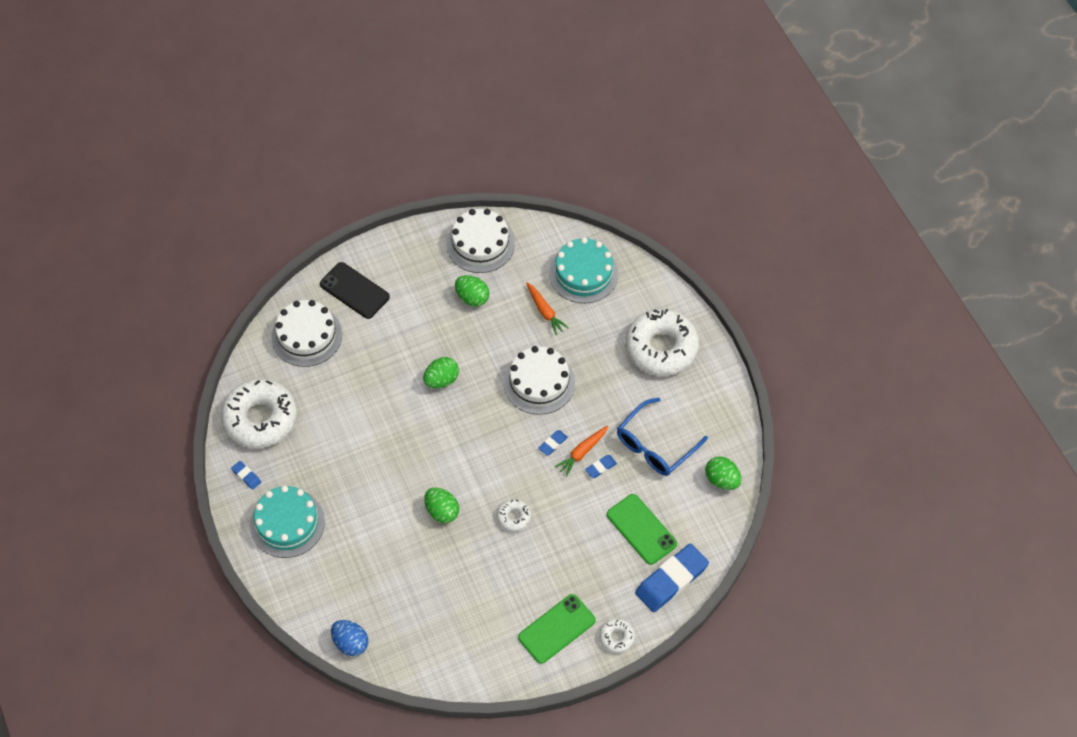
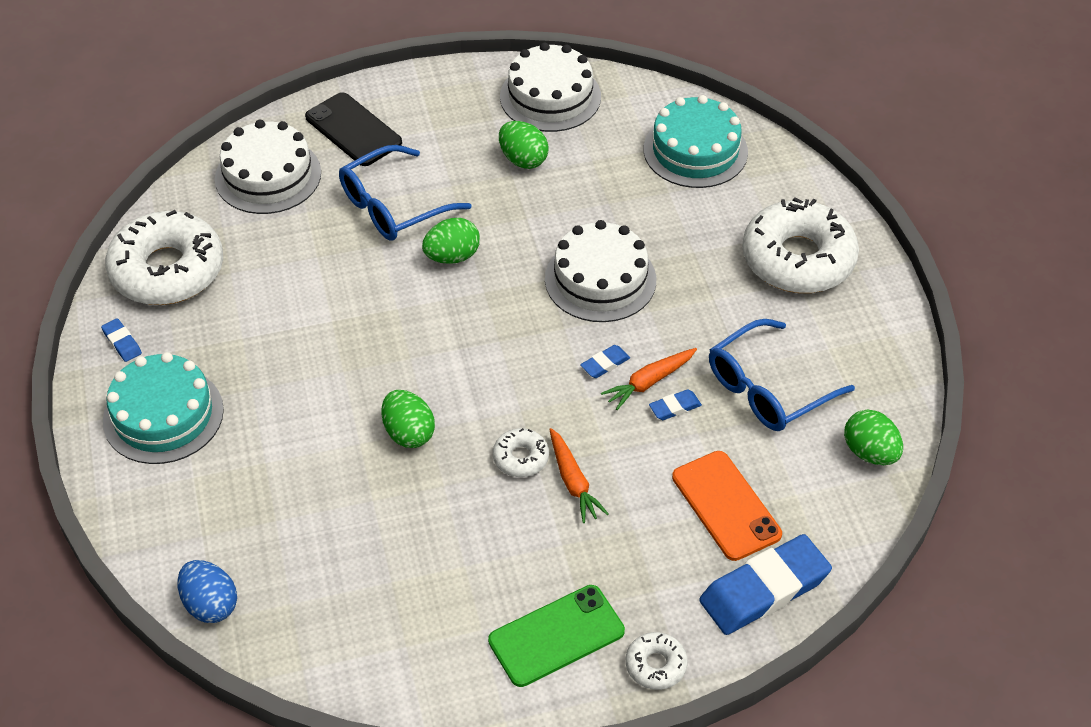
camera: 10 degrees right, 10 degrees down
(395, 347) = (393, 206): none -> blue glasses
(545, 311) = (628, 190): orange carrot -> orange carrot (573, 481)
(641, 529) = (726, 505): green phone -> orange phone

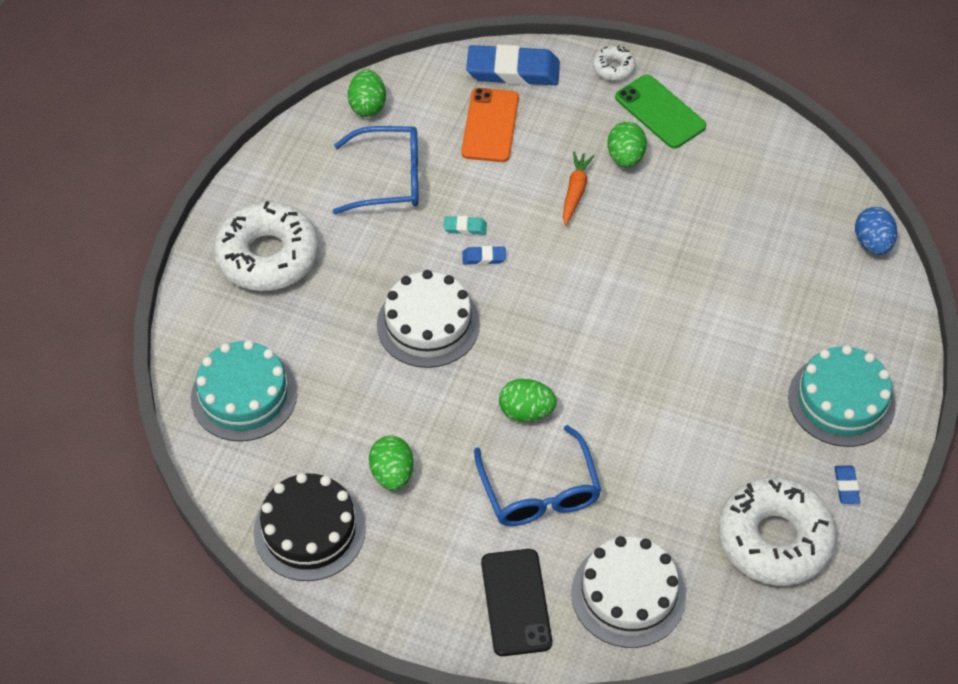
camera: 145 degrees left, 5 degrees up
(393, 206) = (539, 491): blue glasses -> blue glasses turned 75 degrees clockwise
(408, 433) = (664, 285): green egg -> green egg (625, 157)
(521, 458) = (598, 225): white donut -> none
(550, 96) = (309, 530): white cake -> black cake
(556, 636) = (660, 112): green phone -> green phone turned 45 degrees clockwise
(649, 382) = (465, 227): orange carrot -> turquoise eraser
(675, 407) = (464, 201): blue eraser -> none

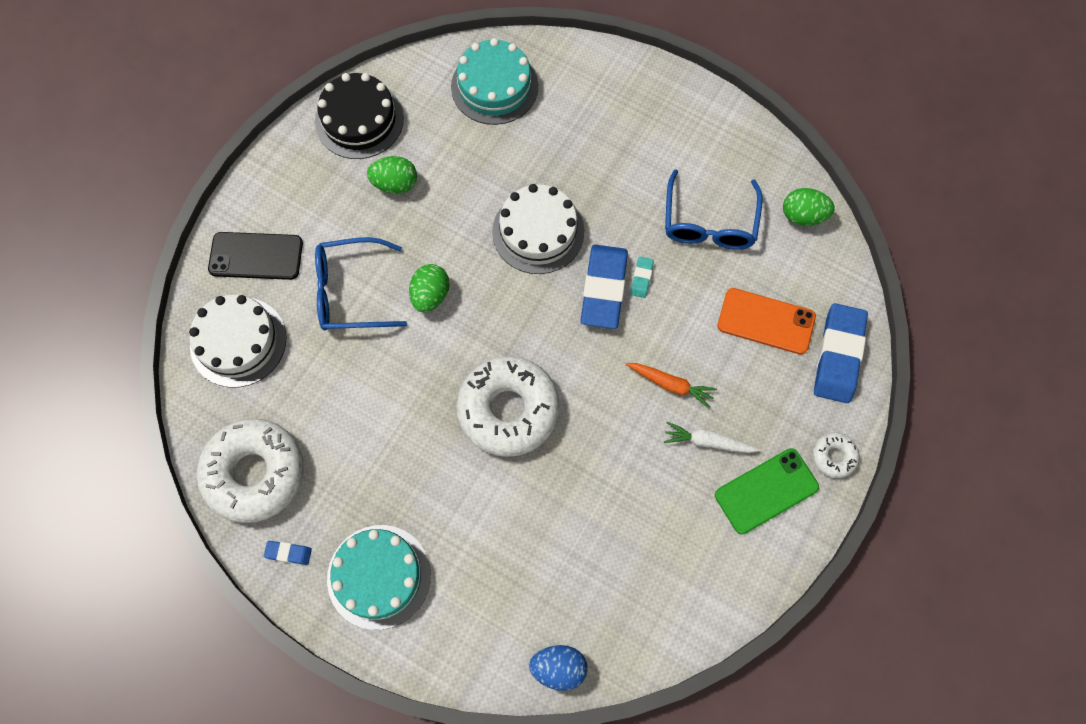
camera: 100 degrees right, 15 degrees up
(268, 256) = (635, 116): white donut -> white donut (508, 410)
(484, 257) = (604, 289): blue eraser -> blue eraser, size x2.31
(625, 157) = (708, 442): green egg -> white carrot

